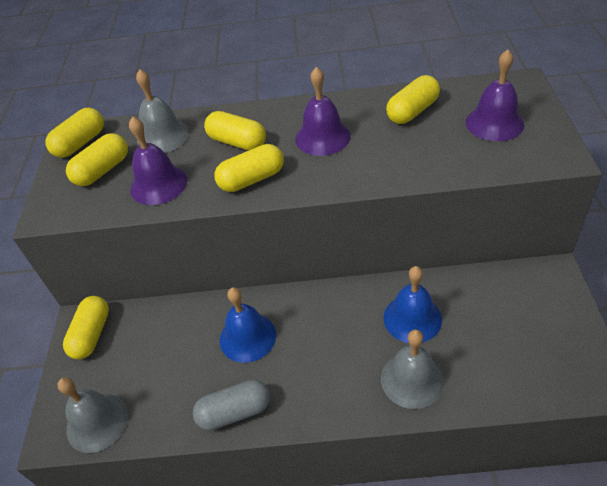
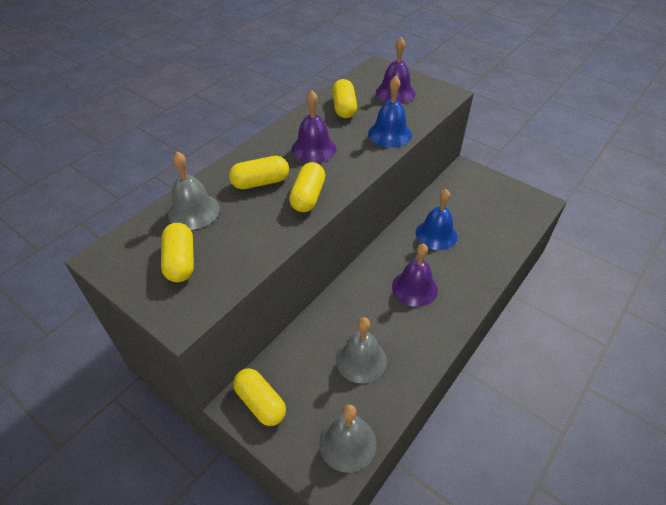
camera: 55 degrees left, 0 degrees up
(81, 143) = (123, 258): yellow capsule -> none
(158, 184) = (245, 240): purple bell -> purple bell (414, 288)
(234, 412) = (418, 355): grey capsule -> none
(247, 337) = (367, 313): blue bell -> blue bell (389, 134)
(412, 379) = (475, 262): grey bell -> grey bell (361, 359)

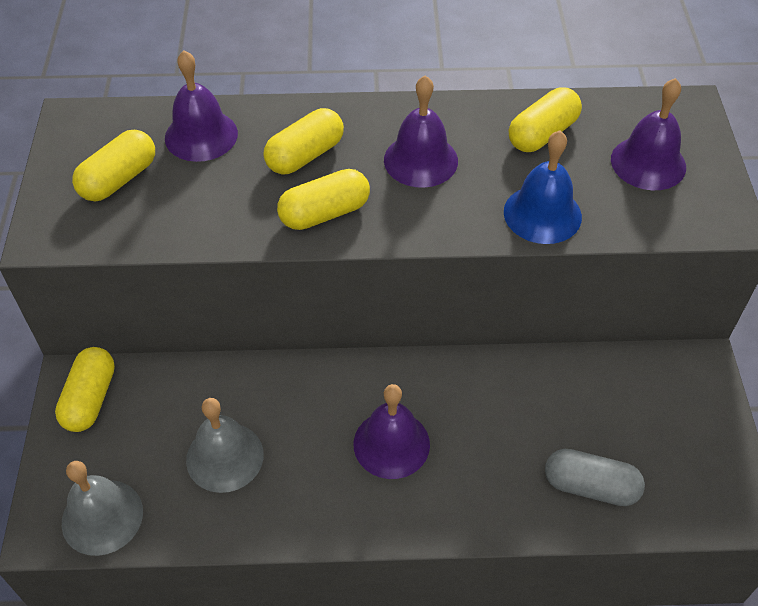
camera: 50 degrees right, 5 degrees up
(194, 211) = (201, 135): grey bell -> purple bell
(260, 182) = (305, 155): yellow capsule -> yellow capsule turned 75 degrees counterclockwise
(436, 234) = (517, 410): blue bell -> none
(494, 237) = (590, 486): none -> grey capsule

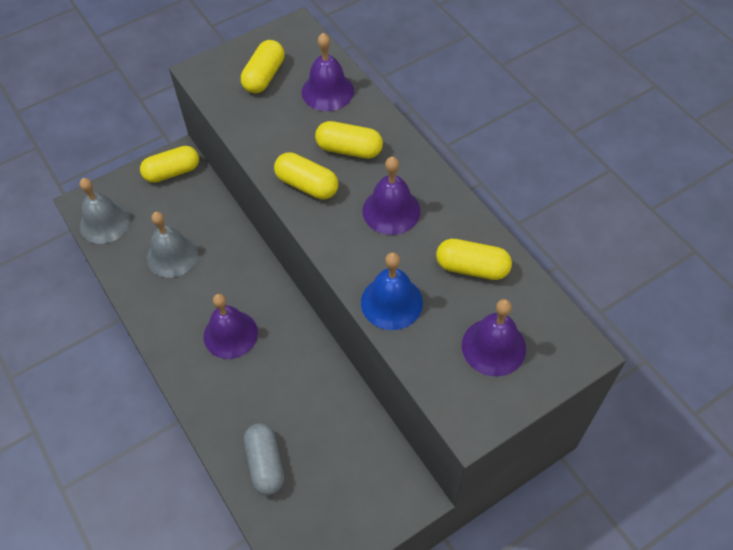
camera: 60 degrees right, 5 degrees up
(119, 179) = (264, 76): yellow capsule -> yellow capsule turned 75 degrees counterclockwise

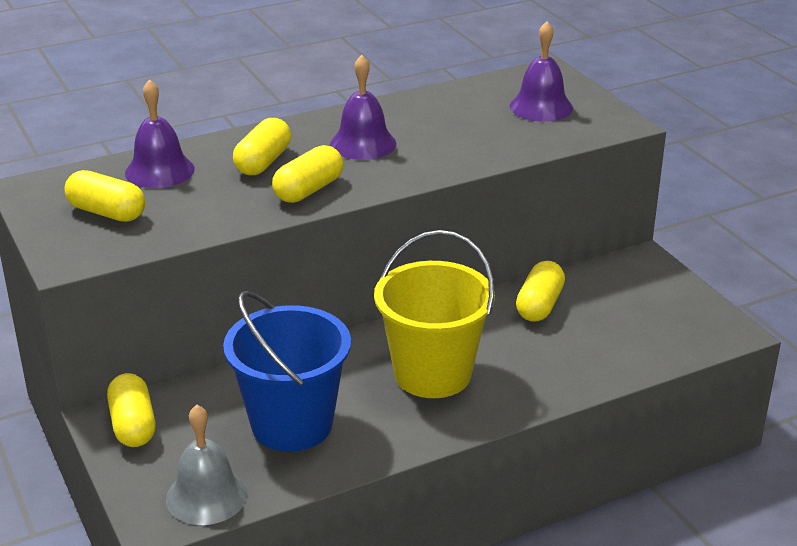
camera: 85 degrees left, 25 degrees down
(172, 255) = (292, 424): grey bell -> blue bucket
(230, 334) = (432, 374): purple bell -> yellow bucket
(265, 463) = (610, 351): grey capsule -> none
(391, 302) = (484, 151): blue bell -> none
(472, 268) = (448, 109): yellow capsule -> yellow capsule (539, 305)

